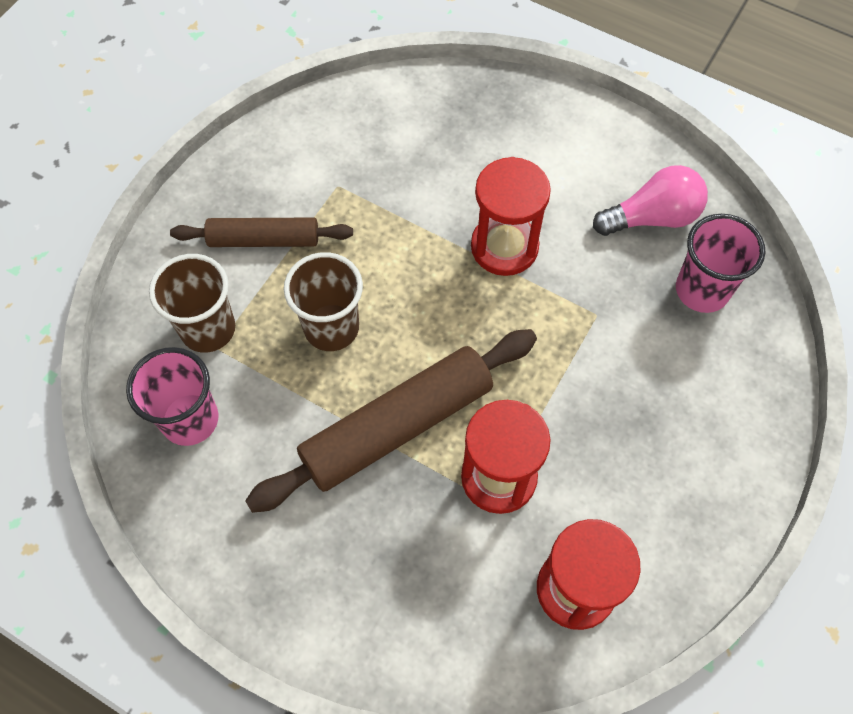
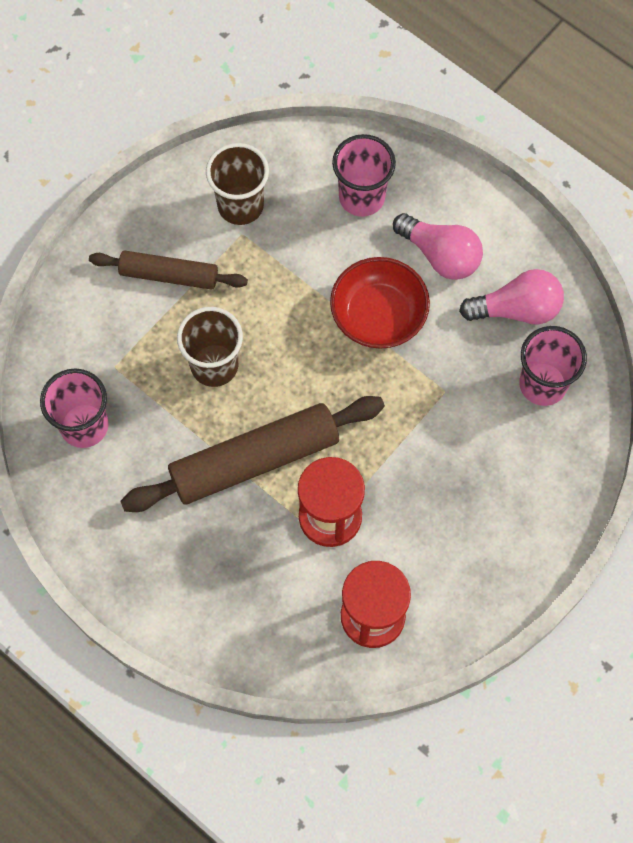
camera: 10 degrees right, 5 degrees up
(208, 329) = (109, 349): brown cup -> brown cup (240, 206)
(459, 131) = (361, 197): none -> pink cup
(504, 247) = (378, 316): red hourglass -> red bowl
(556, 175) = (440, 255): none -> pink light bulb

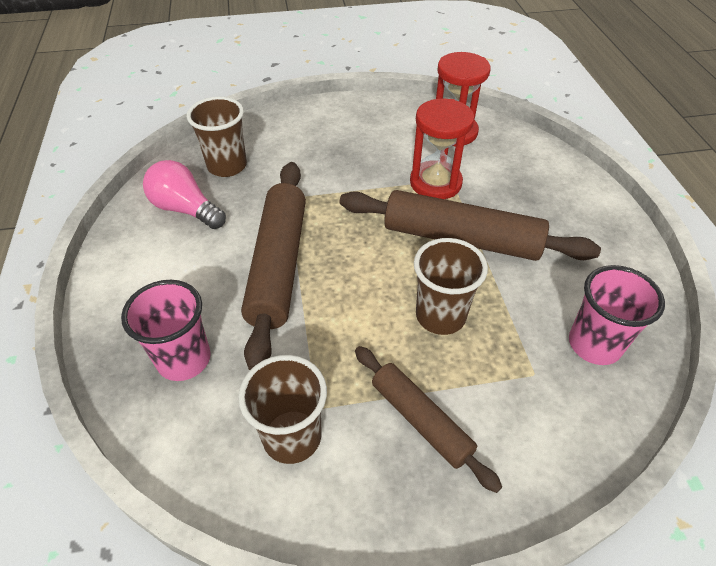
camera: 140 degrees left, 20 degrees down
(378, 316) = (278, 265): red bowl -> brown rolling pin
(440, 255) = (186, 273): pink light bulb -> none
(542, 384) = (227, 166): pink cup -> brown cup

